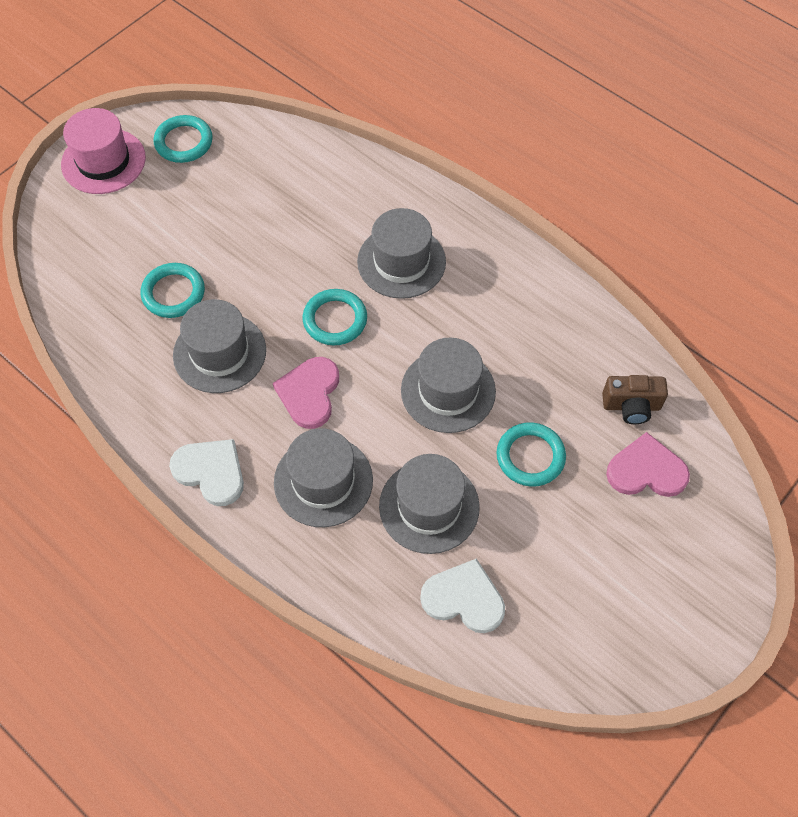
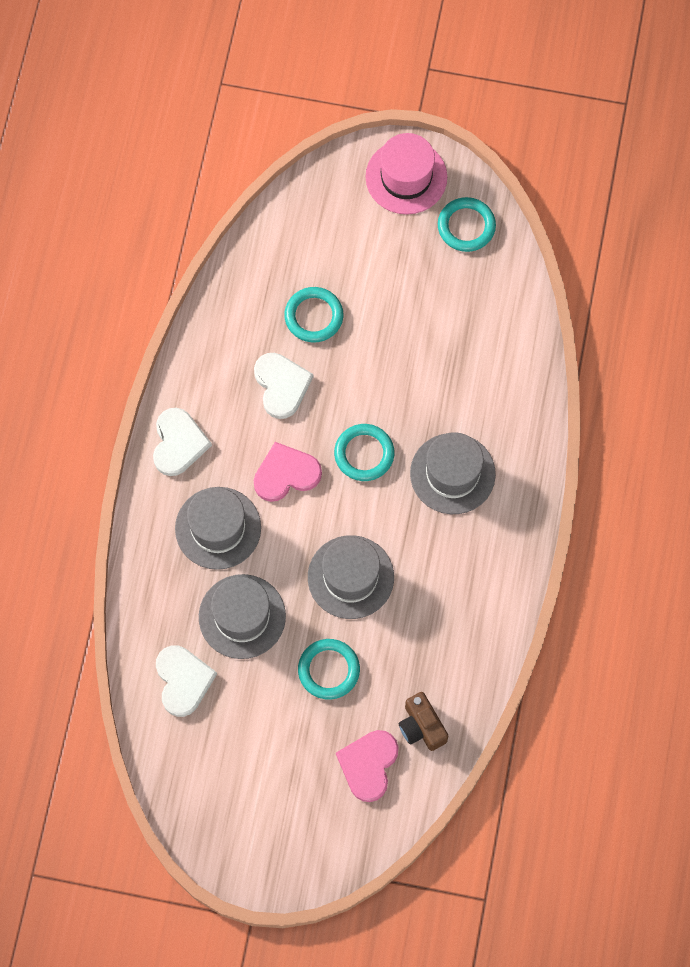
camera: 60 degrees right, 10 degrees up
(219, 352) = (281, 385): grey hat -> white heart
(646, 470) = (368, 765): pink heart -> pink heart turned 135 degrees counterclockwise

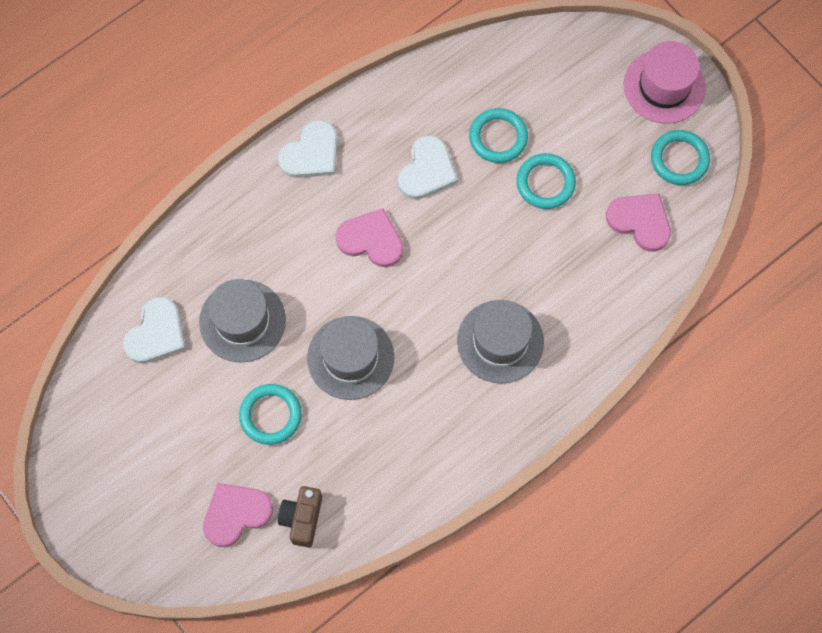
camera: 40 degrees right, 0 degrees up
(218, 528) = (284, 240): grey hat -> none
(364, 454) = (444, 272): turquoise ring -> turquoise ring (545, 183)
(478, 298) = (640, 221): none -> pink heart

